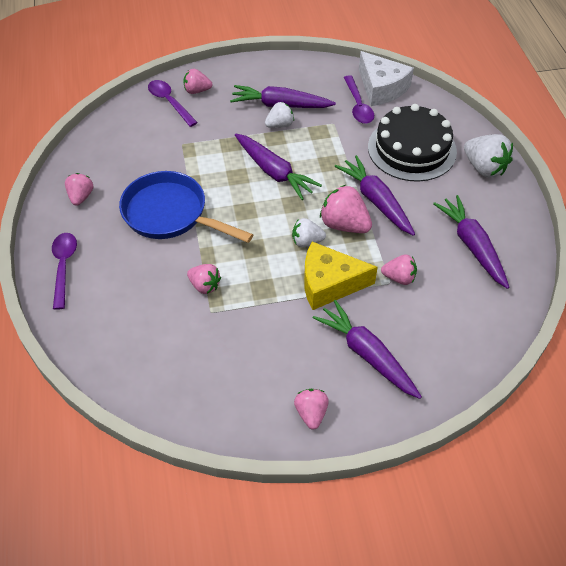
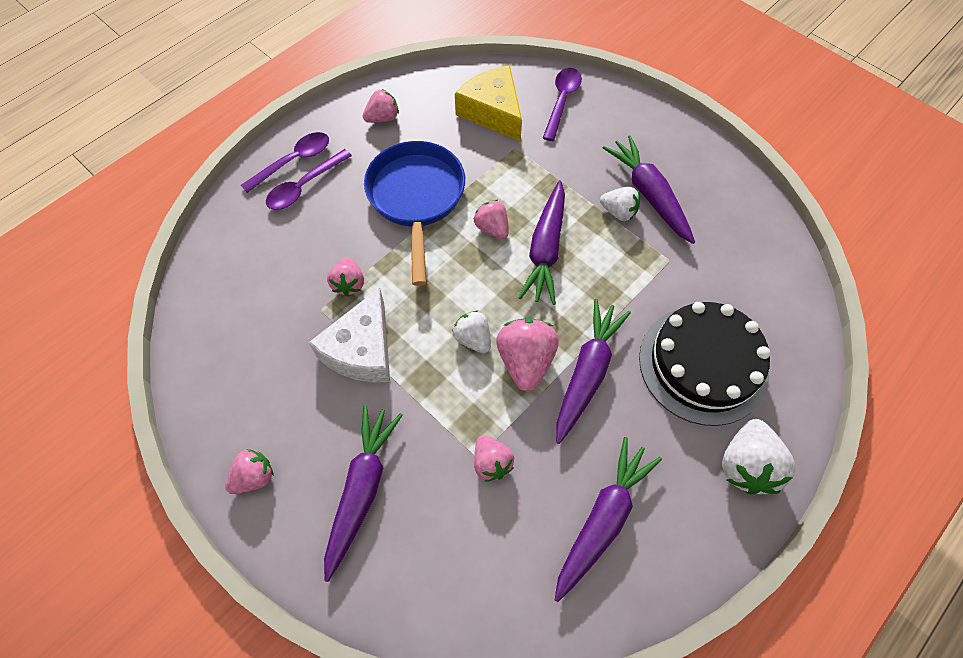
camera: 55 degrees right, 10 degrees up
(197, 91) = (599, 112): pink strawberry -> pink strawberry (492, 228)
(329, 283) = (432, 395): yellow cheese -> yellow cheese (492, 112)
(358, 106) = (721, 268): purple spoon -> purple spoon (304, 186)
(381, 88) = (774, 274): white cheese -> white cheese (362, 350)

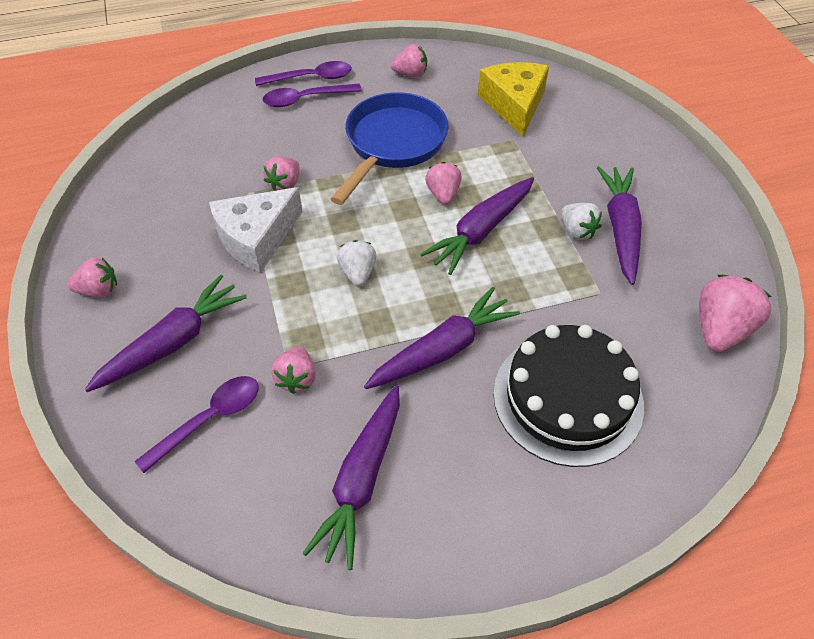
camera: 30 degrees right, 10 degrees down
(525, 361) = (391, 312): pink strawberry -> pink strawberry (720, 330)
(562, 101) = (588, 120): purple spoon -> purple spoon (209, 419)
(602, 520) = (362, 480): purple carrot -> purple carrot turned 135 degrees clockwise
(746, 465) = (546, 511): white strawberry -> none

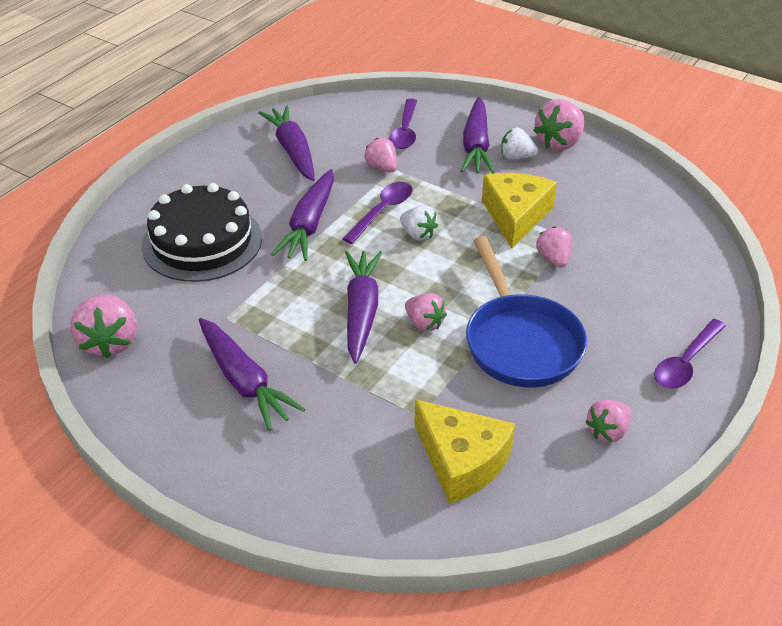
camera: 140 degrees right, 10 degrees down
(99, 290) = (559, 143): pink strawberry -> pink strawberry, size x1.60
(256, 238) = (515, 216): white cheese -> yellow cheese
(305, 99) = (654, 337): purple spoon -> purple spoon (382, 211)
(577, 231) = (281, 357): white strawberry -> white strawberry (516, 157)

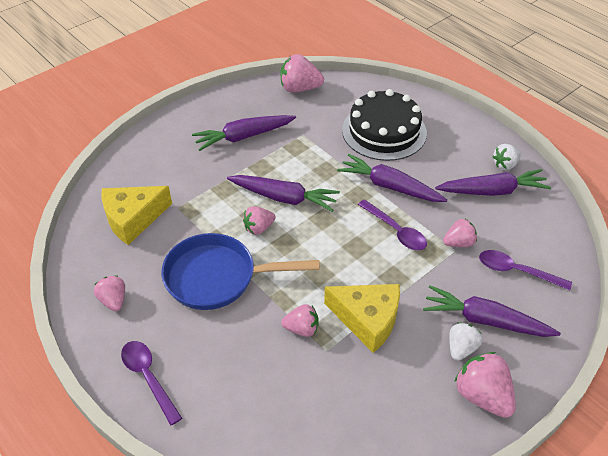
camera: 105 degrees right, 5 degrees up
(418, 234) = (360, 247): white strawberry -> white strawberry (505, 165)

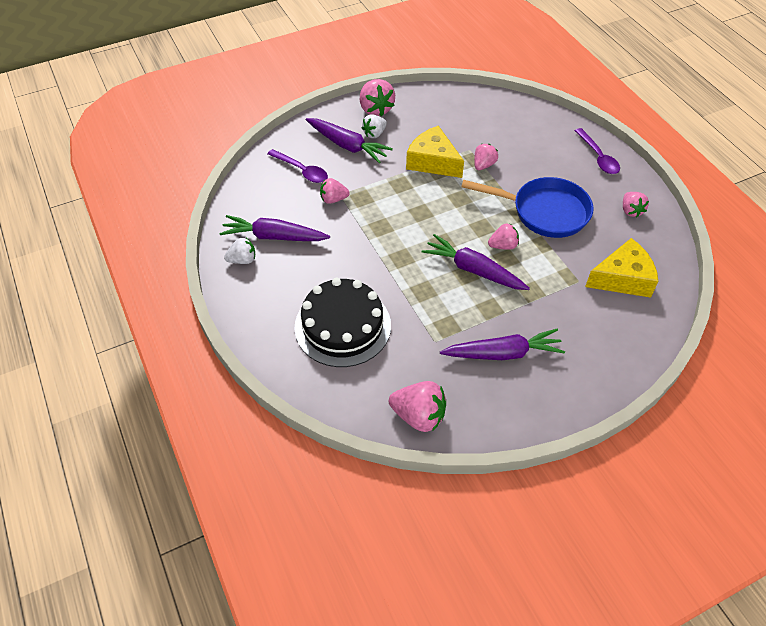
camera: 165 degrees left, 5 degrees up
(302, 329) = (483, 165): pink strawberry -> pink strawberry turned 105 degrees clockwise
(390, 186) = (367, 260): purple carrot -> none
(396, 231) = (381, 219): purple spoon -> none

